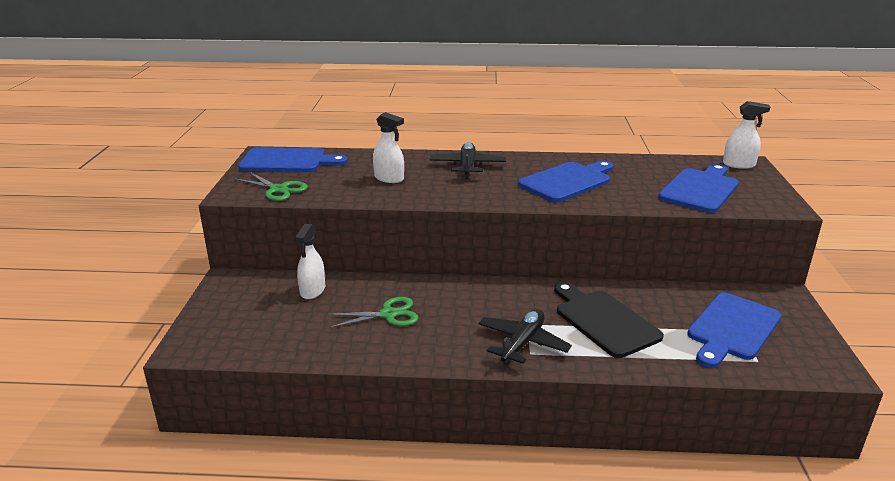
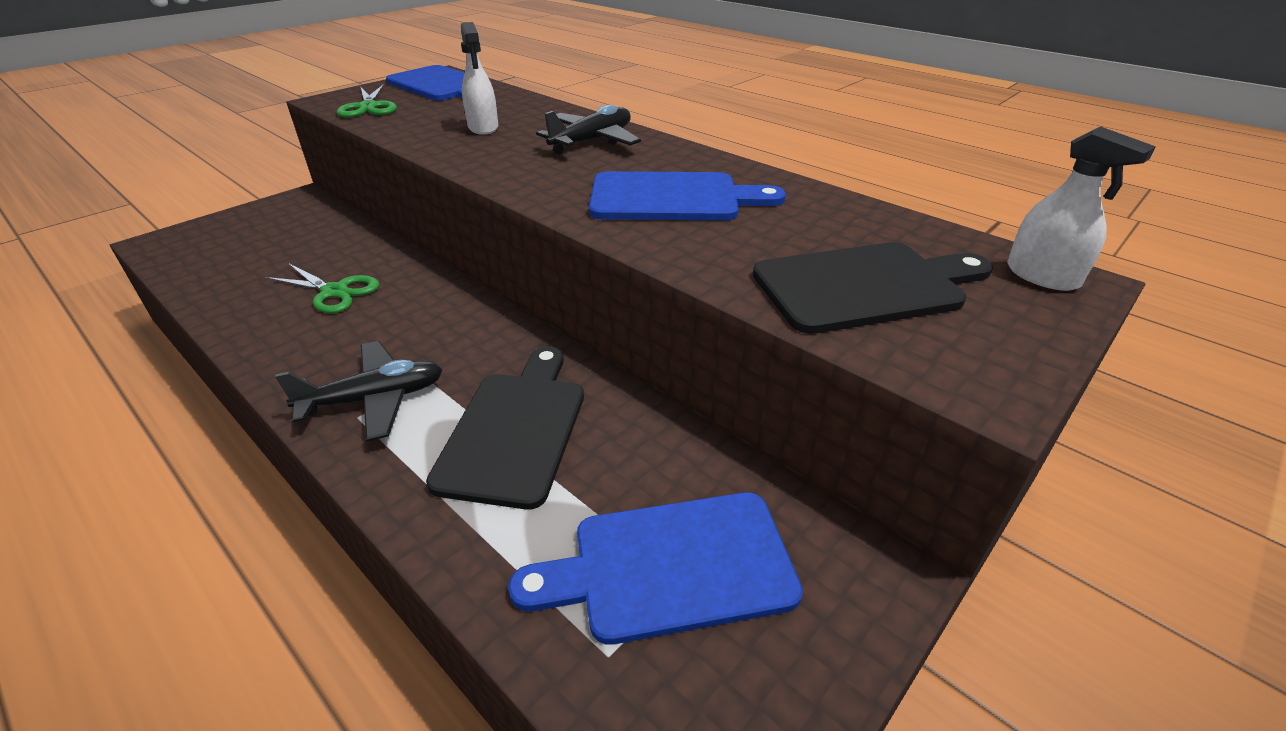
camera: 40 degrees right, 10 degrees up
(312, 290) = (331, 236): white spray bottle -> none
(700, 189) = (864, 286): blue cutting board -> black cutting board

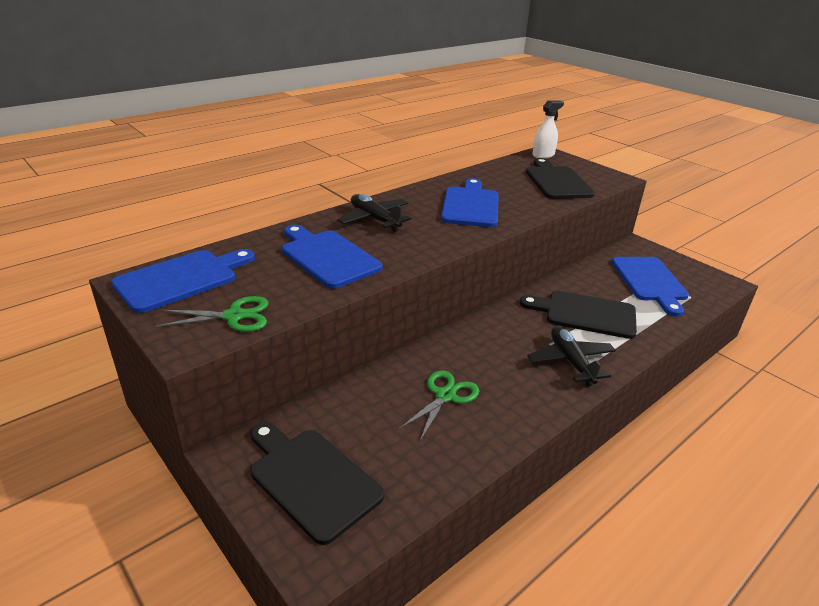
camera: 85 degrees left, 5 degrees down
(249, 231) = (311, 479): none -> black cutting board
(483, 127) = (327, 257): white spray bottle -> blue cutting board

